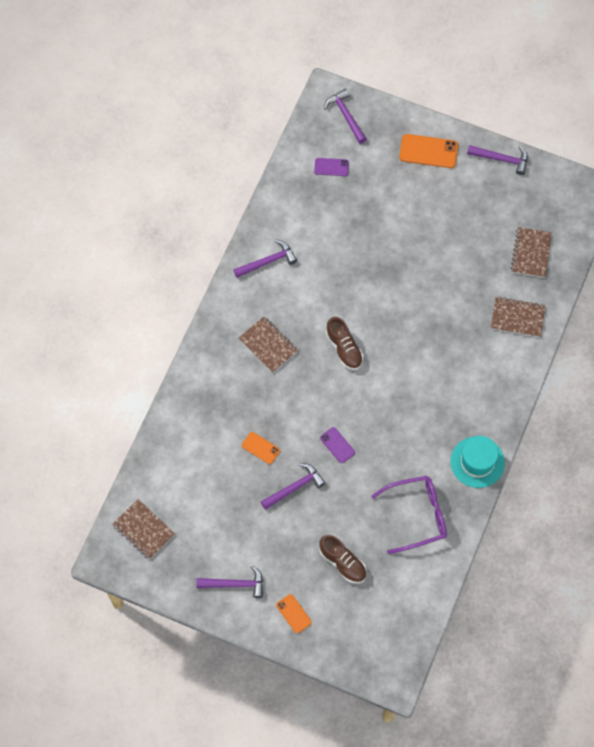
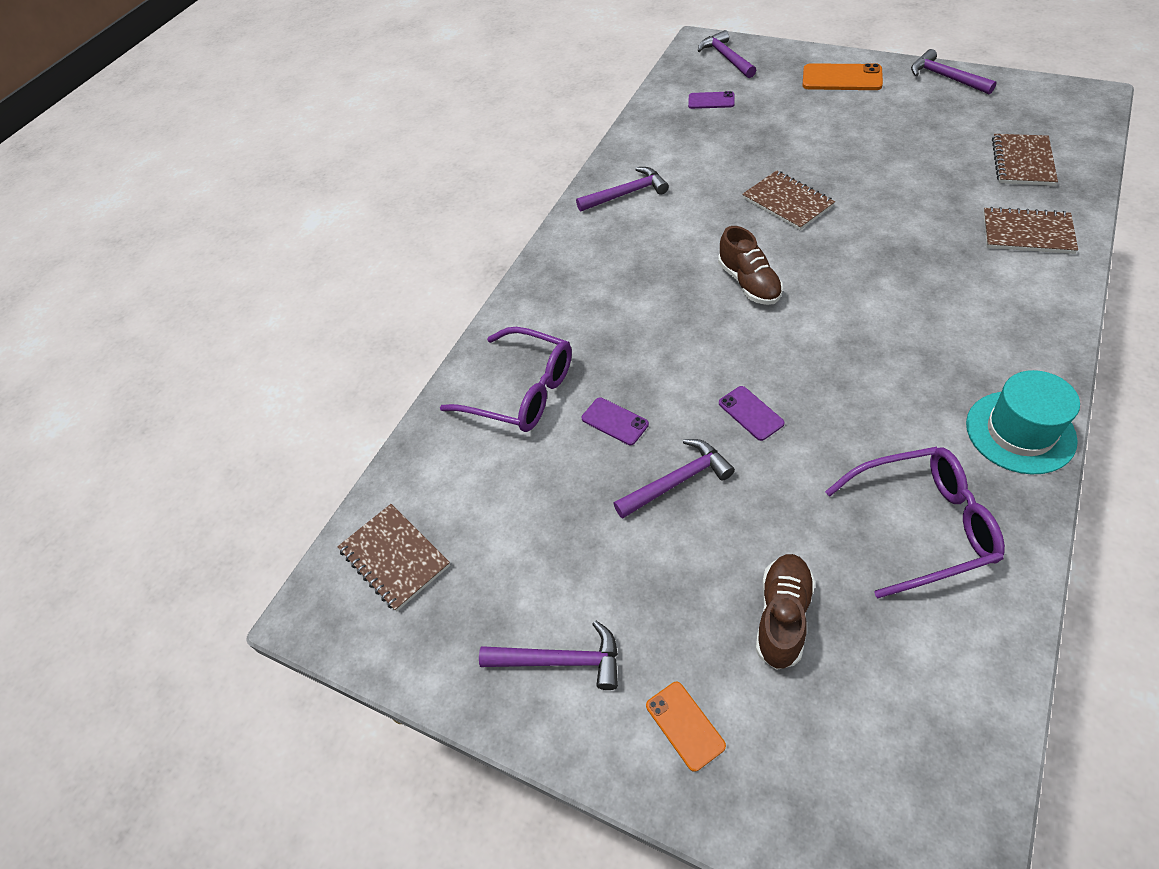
camera: 10 degrees right, 15 degrees down
(205, 425) = (521, 391): none -> purple glasses
(260, 448) = (615, 421): orange phone -> purple phone
(268, 345) = (627, 285): brown notebook -> brown notebook (787, 202)
(342, 562) = (782, 616): brown shoe -> brown shoe turned 120 degrees counterclockwise
(501, 159) = (946, 77): purple hammer -> purple hammer turned 150 degrees counterclockwise

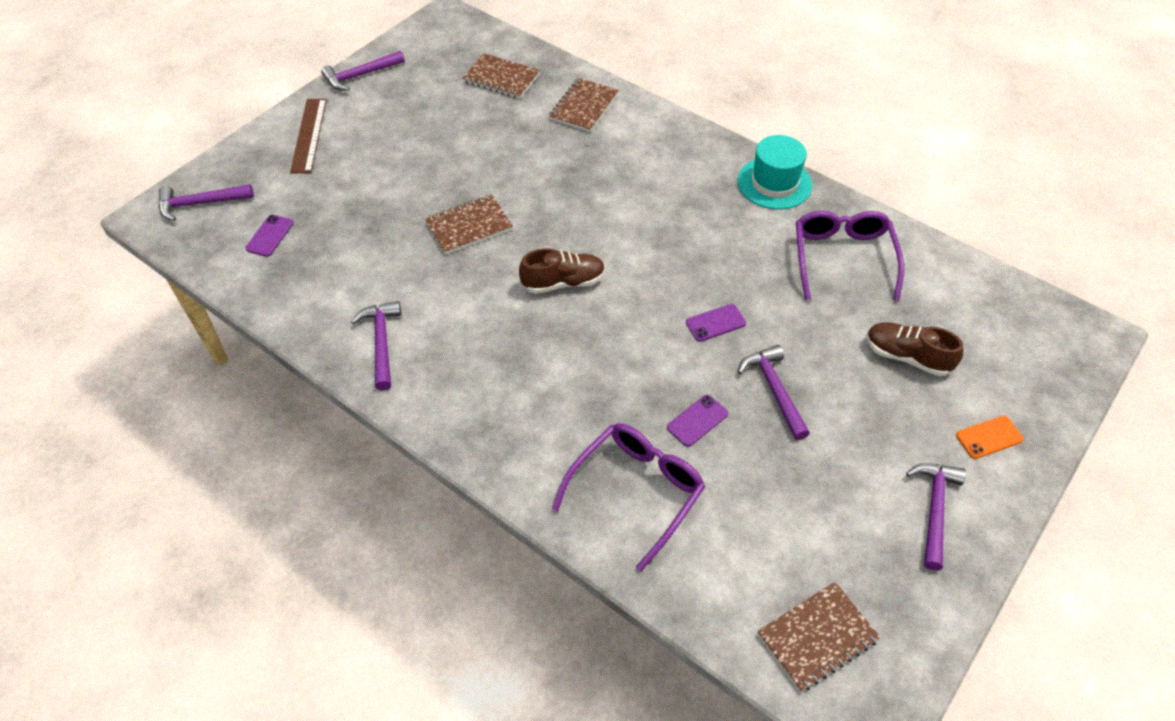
camera: 85 degrees left, 0 degrees up
(842, 78) = (308, 135): orange phone -> brown ruler

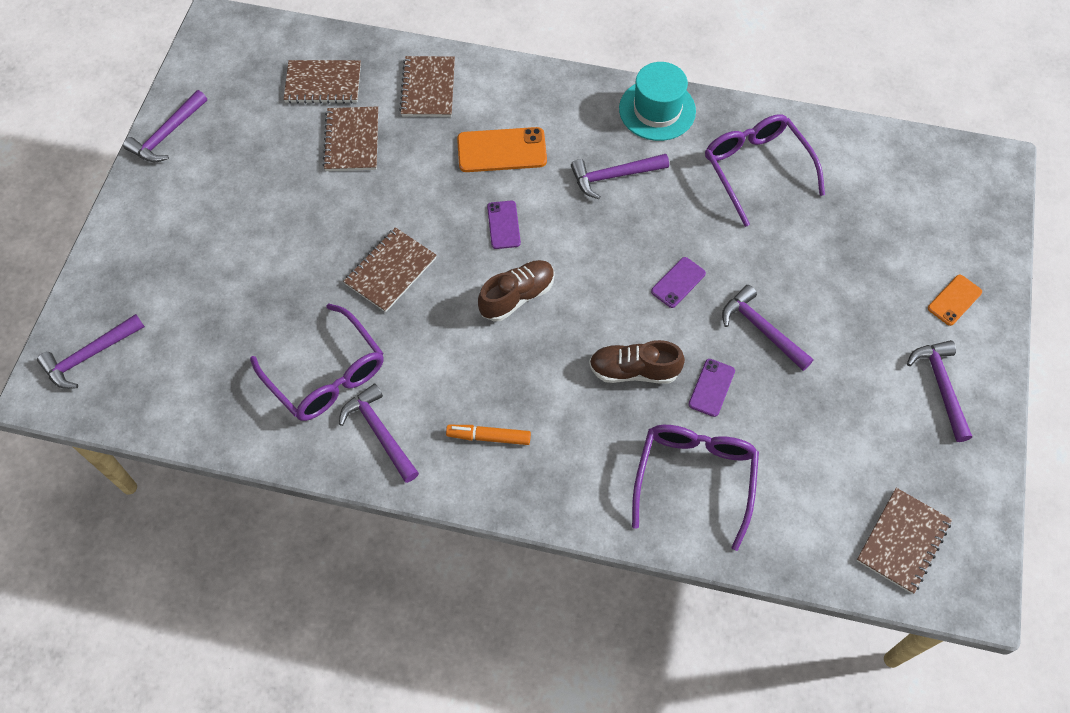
camera: 25 degrees left, 10 degrees up
(269, 236) = (191, 363): purple phone -> purple phone (503, 225)
(308, 135) = (156, 229): brown ruler -> none
(367, 283) = (326, 374): none -> purple glasses
(470, 382) = (489, 437): none -> orange marker
(498, 124) = (352, 140): none -> brown notebook
(618, 170) = (502, 150): none -> orange phone
(705, 220) = (614, 176): none -> purple hammer
(907, 357) = (856, 249): brown shoe -> brown shoe (634, 371)

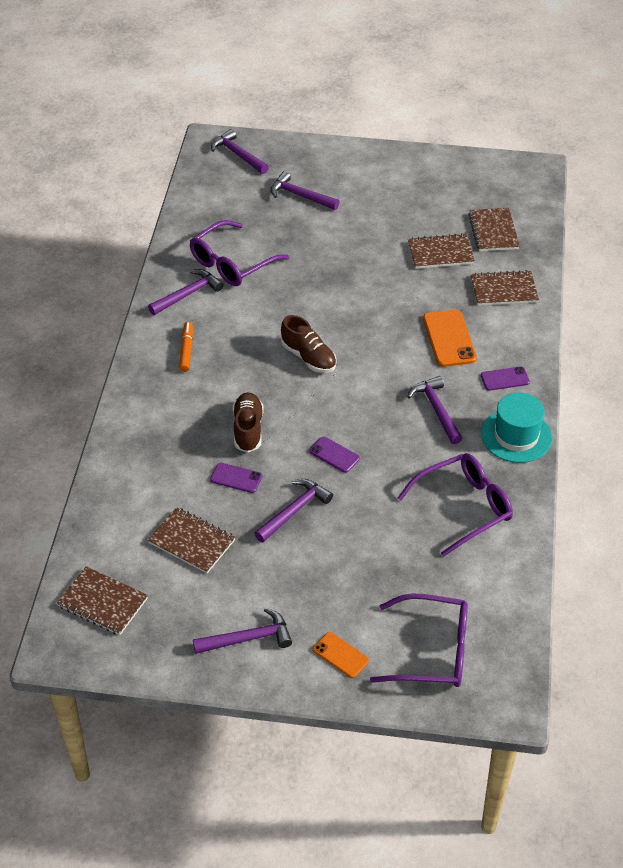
camera: 85 degrees right, 15 degrees down
(167, 134) = (425, 160): purple hammer -> purple hammer (300, 196)
(390, 271) = (322, 286): brown notebook -> brown notebook (192, 542)
(503, 225) = (375, 345): purple phone -> purple phone (505, 379)
(694, 478) = (156, 469): purple glasses -> purple glasses (432, 651)

